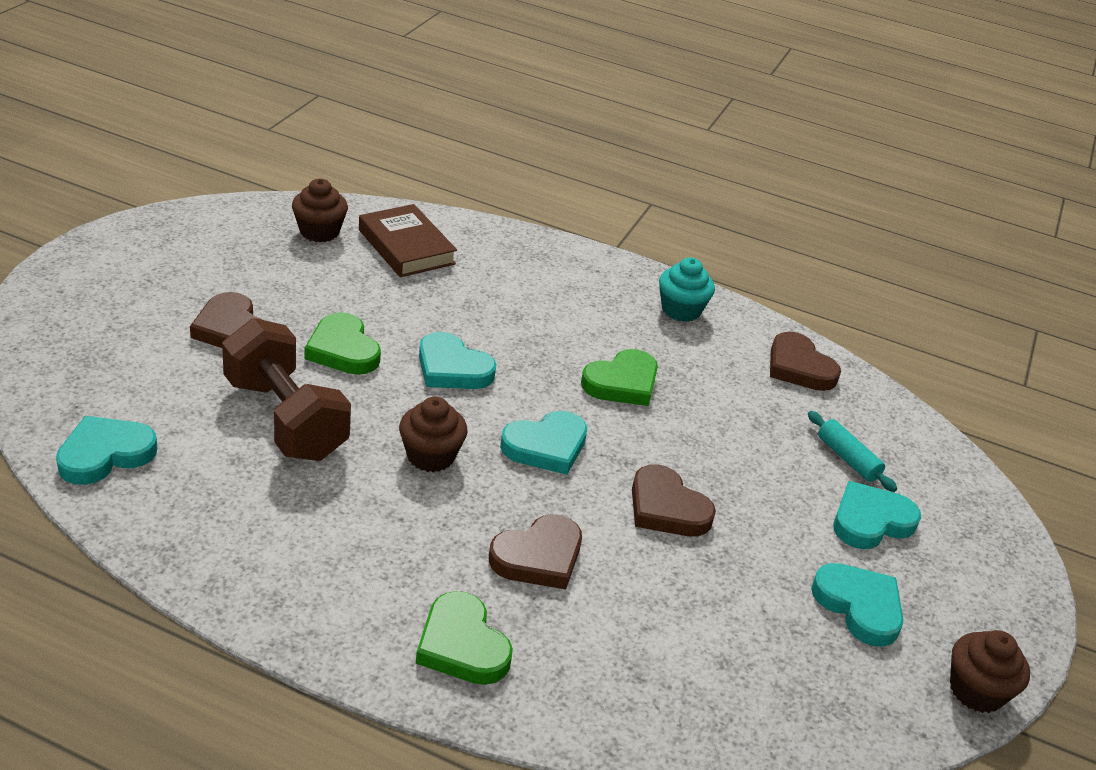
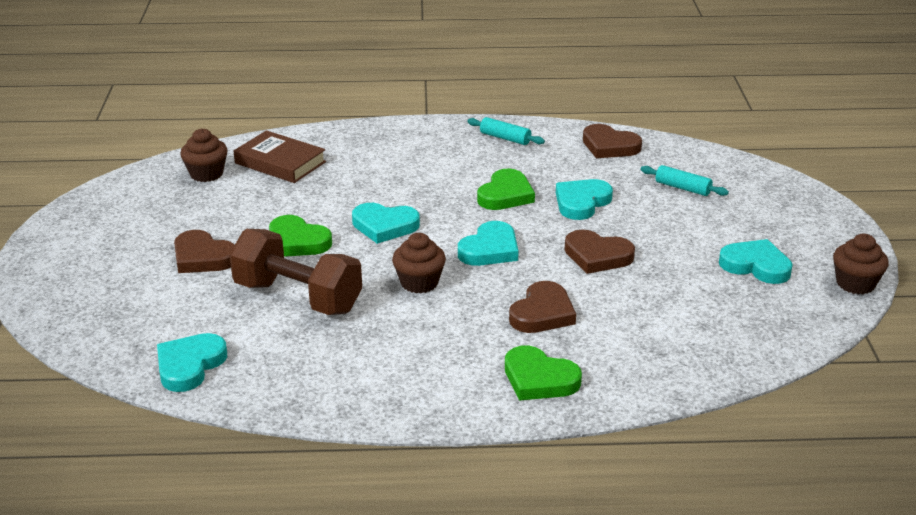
camera: 20 degrees left, 5 degrees down
(681, 310) = (505, 138): turquoise cupcake -> turquoise rolling pin
(870, 521) = (724, 217): turquoise heart -> turquoise heart (581, 202)

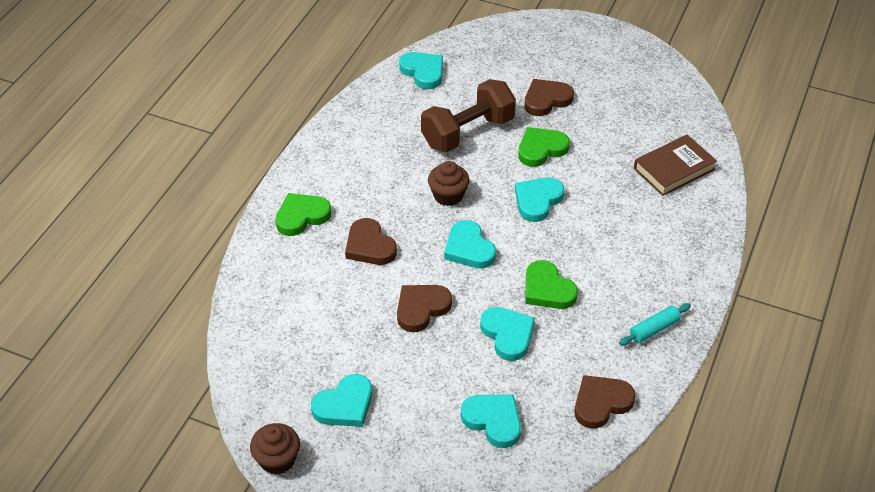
camera: 115 degrees right, 15 degrees up
(206, 174) = (673, 125): brown cupcake -> none
(683, 188) = (493, 421): turquoise rolling pin -> turquoise heart

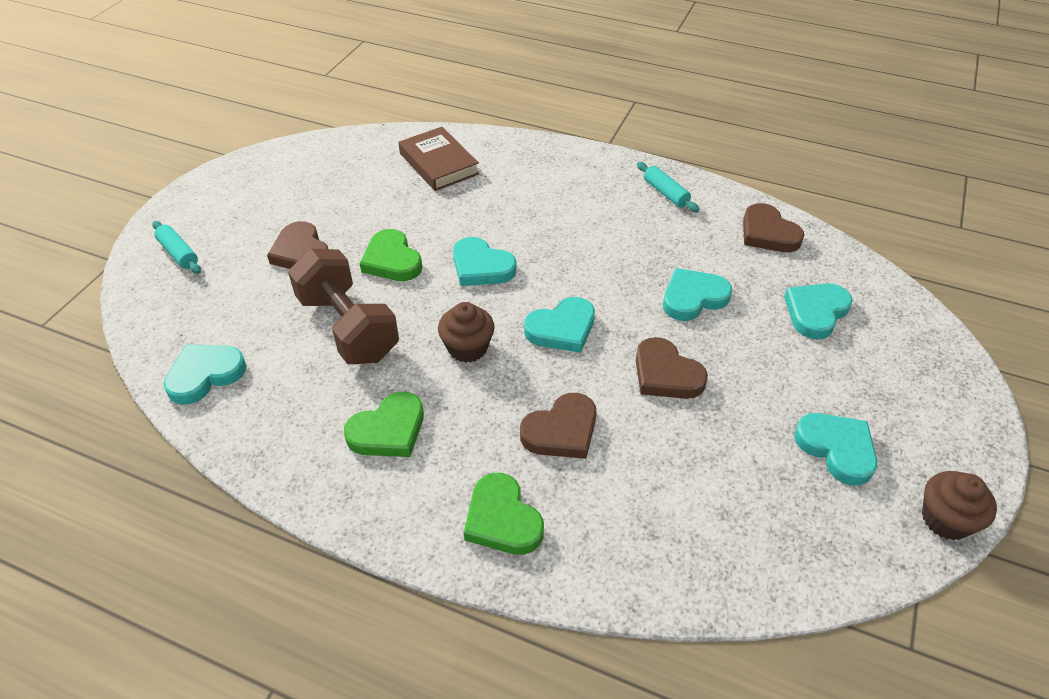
camera: 90 degrees left, 0 degrees up
(540, 39) = (179, 253): none -> turquoise rolling pin
(547, 289) = (621, 264): green heart -> green heart (388, 430)

